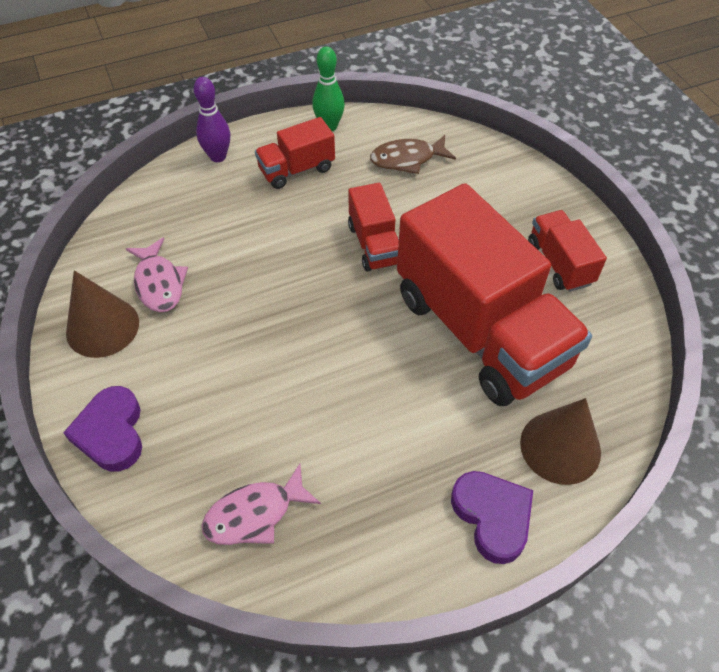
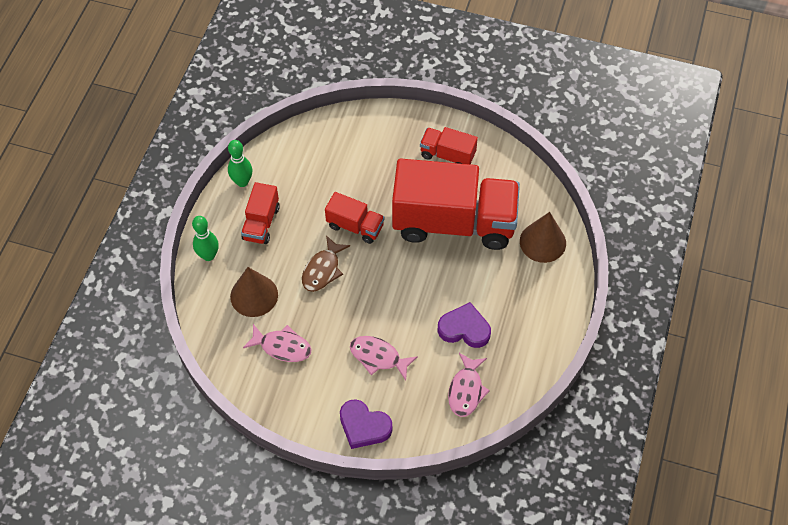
camera: 50 degrees left, 5 degrees up
(102, 327) = (288, 392): brown cone -> brown cone (254, 295)
(218, 156) = (208, 255): purple bowling pin -> green bowling pin
(222, 381) = (378, 357): none -> pink fish
(407, 159) = (309, 163): brown fish -> brown fish (323, 270)
(492, 516) = (550, 296): purple heart -> purple heart (464, 329)

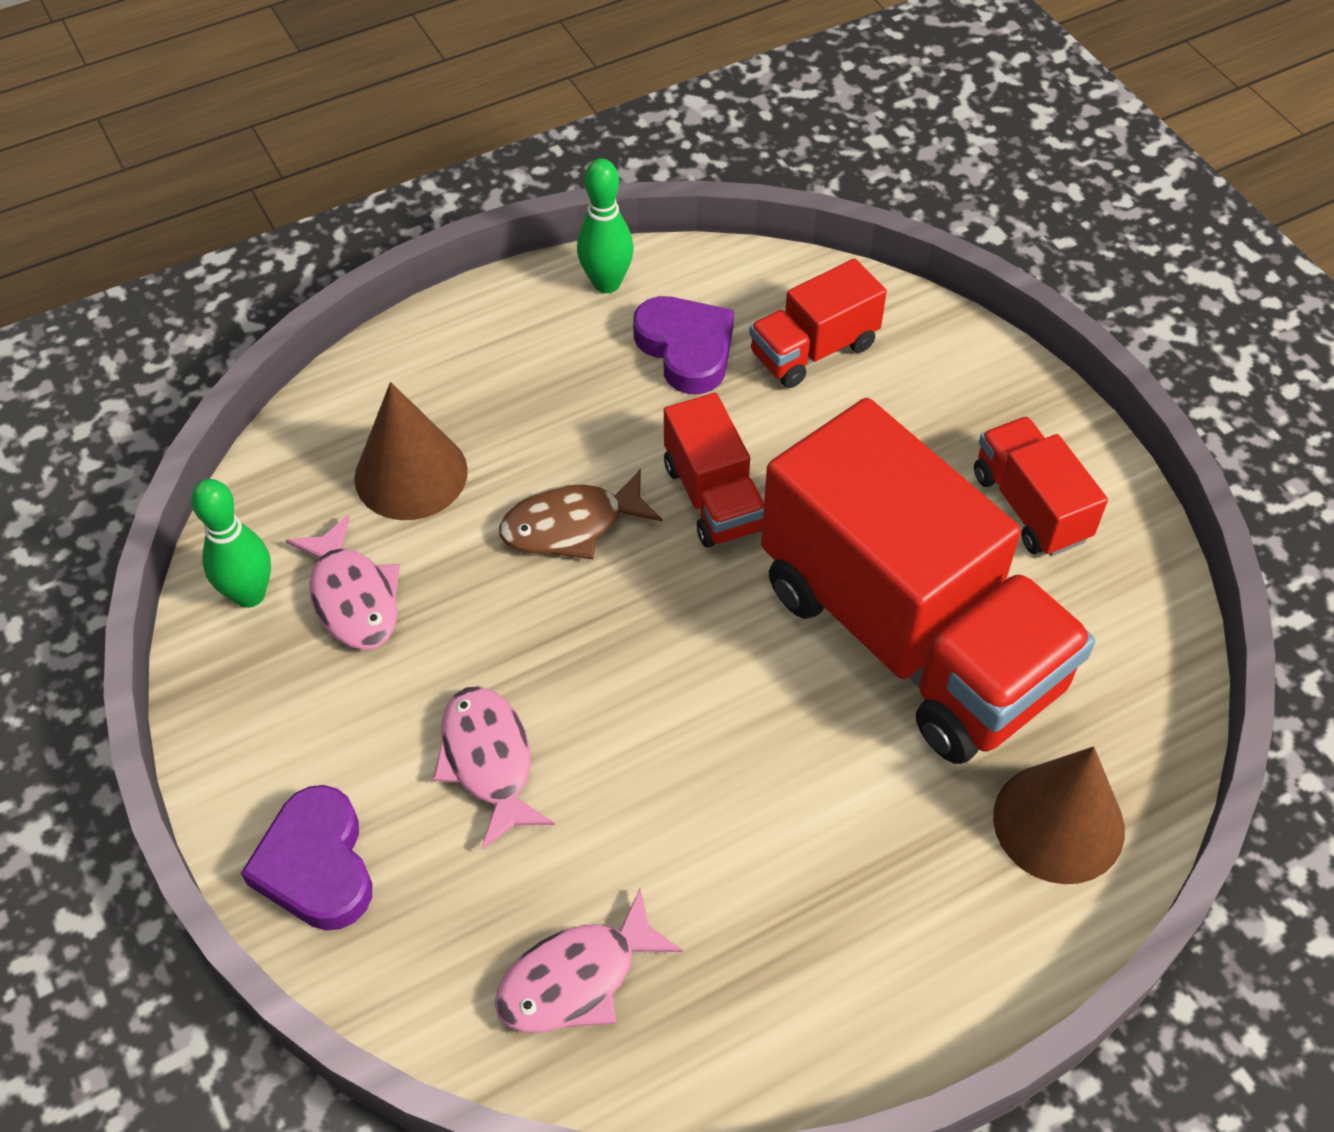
camera: 45 degrees right, 5 degrees down
(208, 255) = (418, 355): green bowling pin -> green bowling pin (249, 594)
(261, 223) = (560, 369): red truck -> red truck (813, 350)
(464, 329) = (707, 854): purple heart -> purple heart (686, 349)

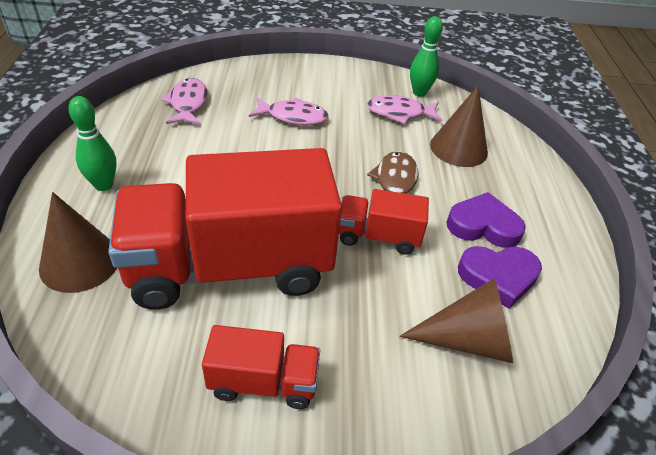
camera: 115 degrees right, 10 degrees down
(316, 865) = (289, 72): purple heart -> purple heart (483, 226)
(606, 283) = (572, 267): green bowling pin -> green bowling pin (103, 185)
(813, 350) = (468, 340): red truck -> brown cone

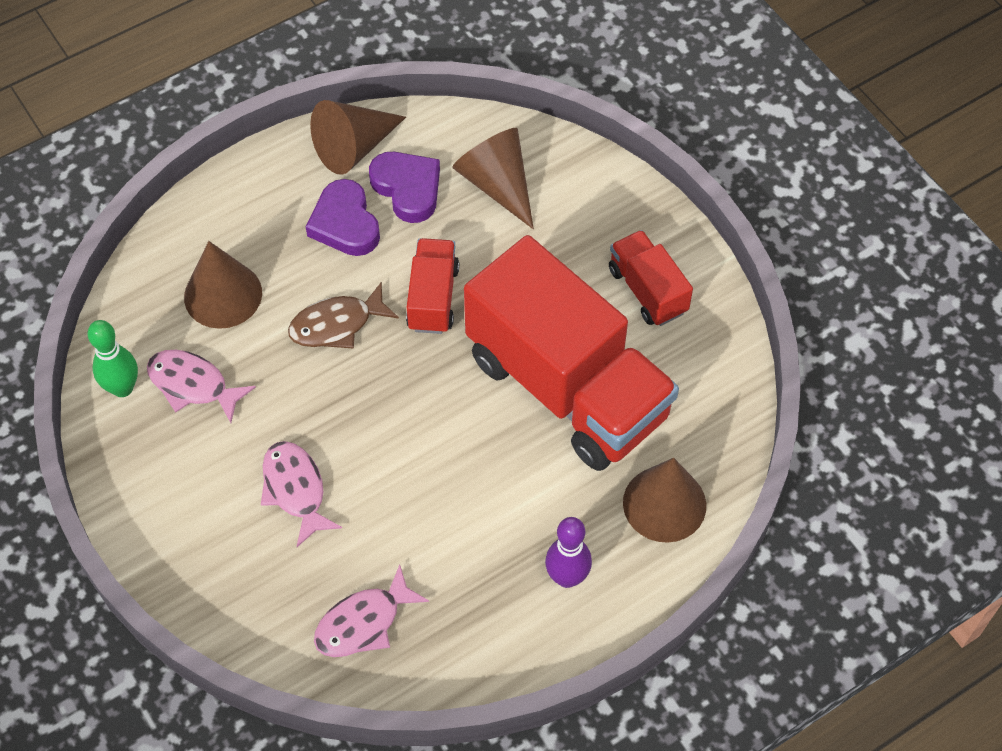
camera: 120 degrees left, 15 degrees up
(103, 185) = (567, 577): green bowling pin -> purple bowling pin
(378, 236) = (432, 298): red truck -> red truck turned 150 degrees counterclockwise
(399, 113) = (193, 385): pink fish -> pink fish turned 150 degrees clockwise
(562, 267) = (353, 147): none -> brown cone

